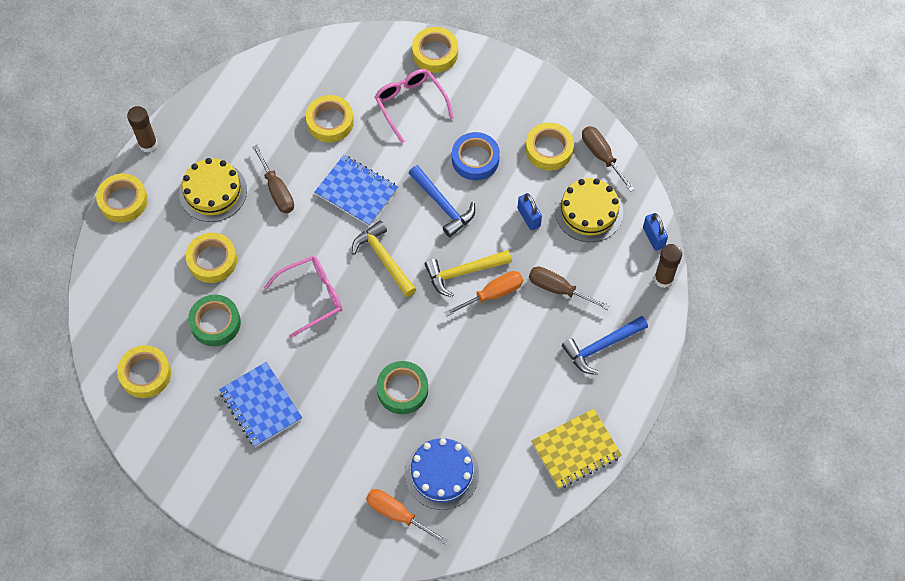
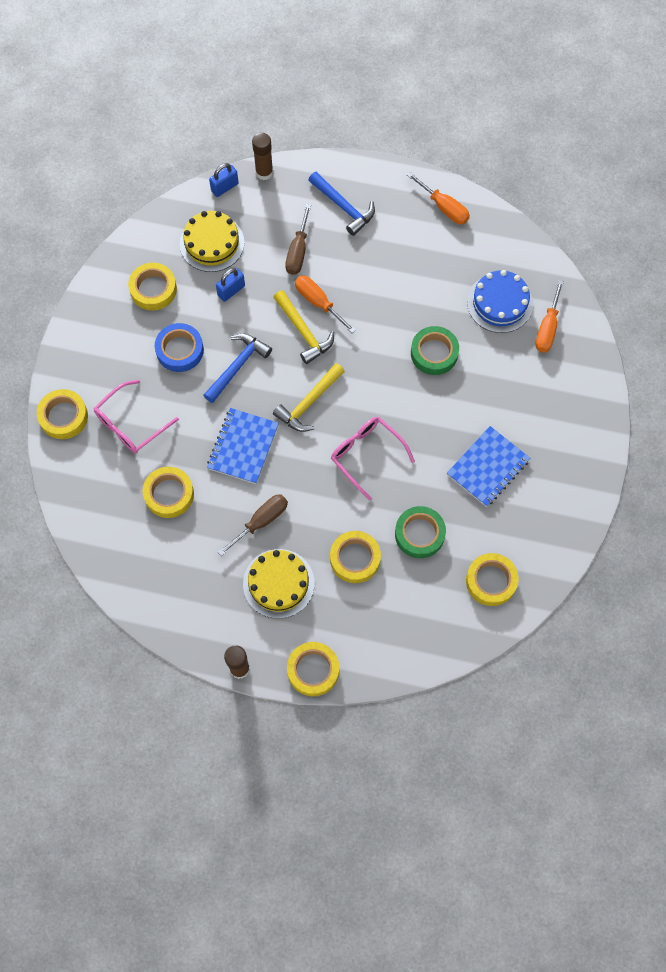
camera: 105 degrees left, 5 degrees up
(576, 449) = (444, 207): yellow notebook -> orange screwdriver
(601, 156) = (149, 244): brown screwdriver -> none

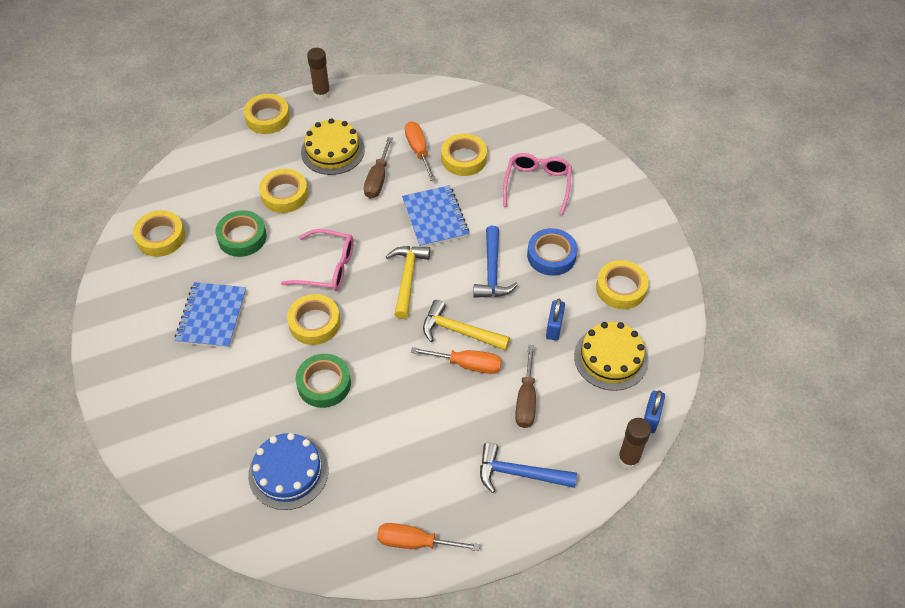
camera: 145 degrees right, 15 degrees down
(63, 416) = (592, 162): yellow tape -> yellow tape (314, 323)
(298, 251) = (526, 400): brown screwdriver -> brown screwdriver turned 150 degrees counterclockwise
(547, 328) = (223, 476): orange screwdriver -> orange screwdriver (418, 150)

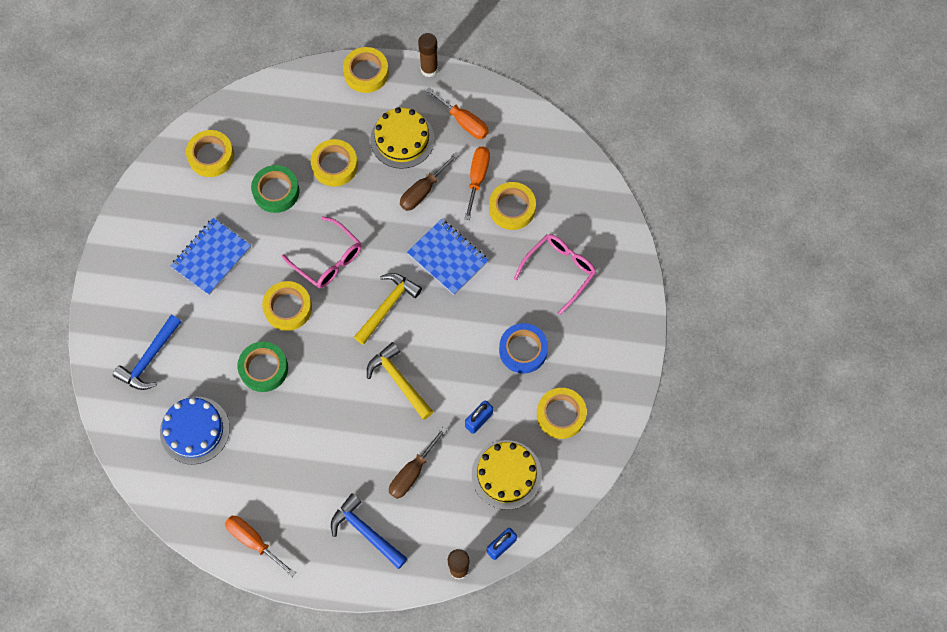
camera: 30 degrees right, 15 degrees up
(435, 218) = (447, 258): blue notebook -> blue notebook turned 60 degrees counterclockwise
(467, 365) = (386, 414): orange screwdriver -> orange screwdriver (464, 122)
(492, 271) = (462, 338): blue hammer -> blue hammer (149, 359)

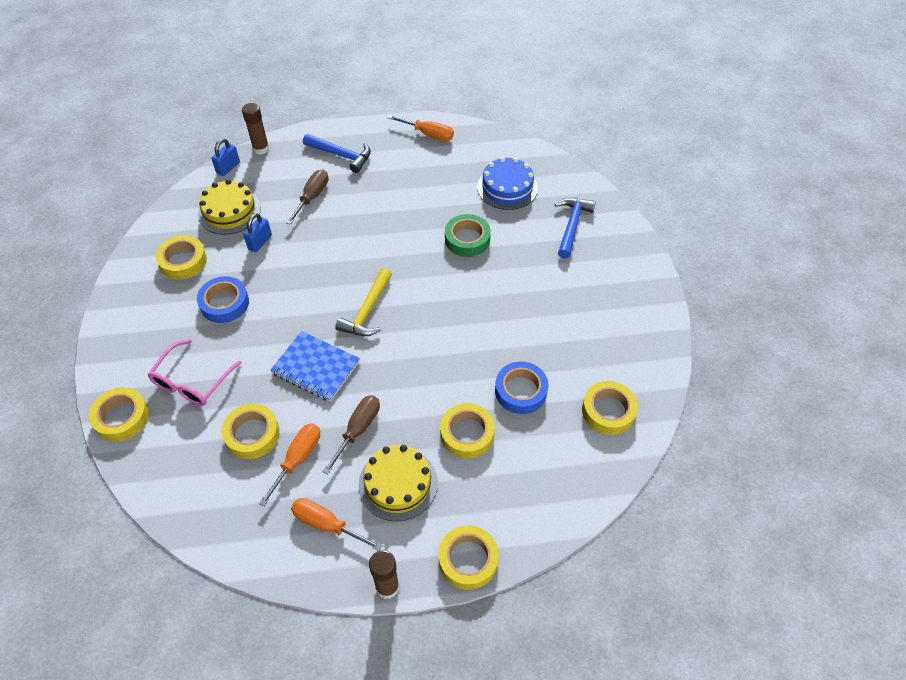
camera: 165 degrees right, 15 degrees down
(211, 257) = (557, 315): blue notebook -> none
(276, 191) = (520, 391): green tape -> blue tape
(288, 308) = (464, 289): yellow tape -> yellow tape (122, 417)
(328, 259) = (440, 338): pink glasses -> none
(398, 380) = (340, 256): yellow hammer -> none
(477, 178) = (298, 459): orange screwdriver -> orange screwdriver turned 150 degrees counterclockwise

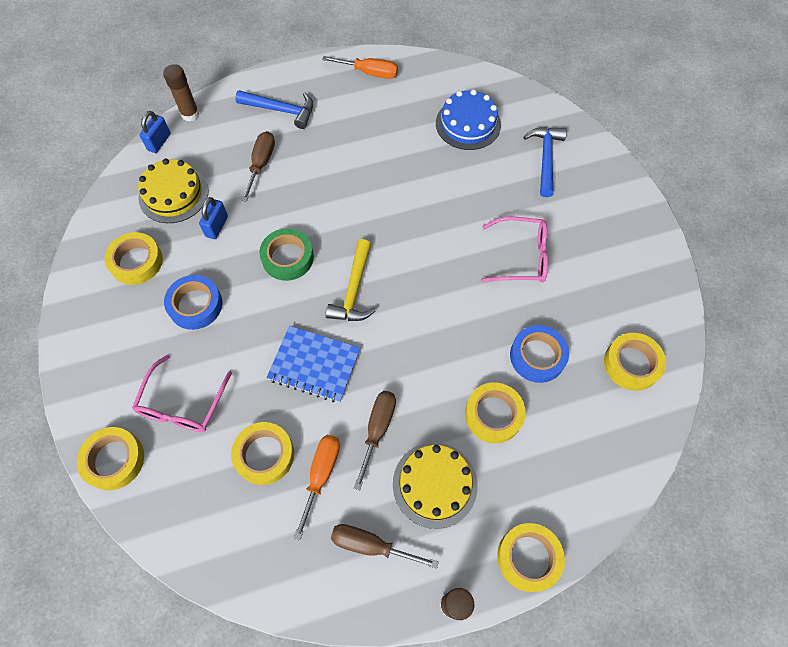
camera: 10 degrees left, 10 degrees up
(327, 524) = (371, 545): orange screwdriver -> brown screwdriver
(467, 239) = (440, 190): green tape -> green tape (287, 258)
(527, 305) = (521, 256): none -> pink glasses

